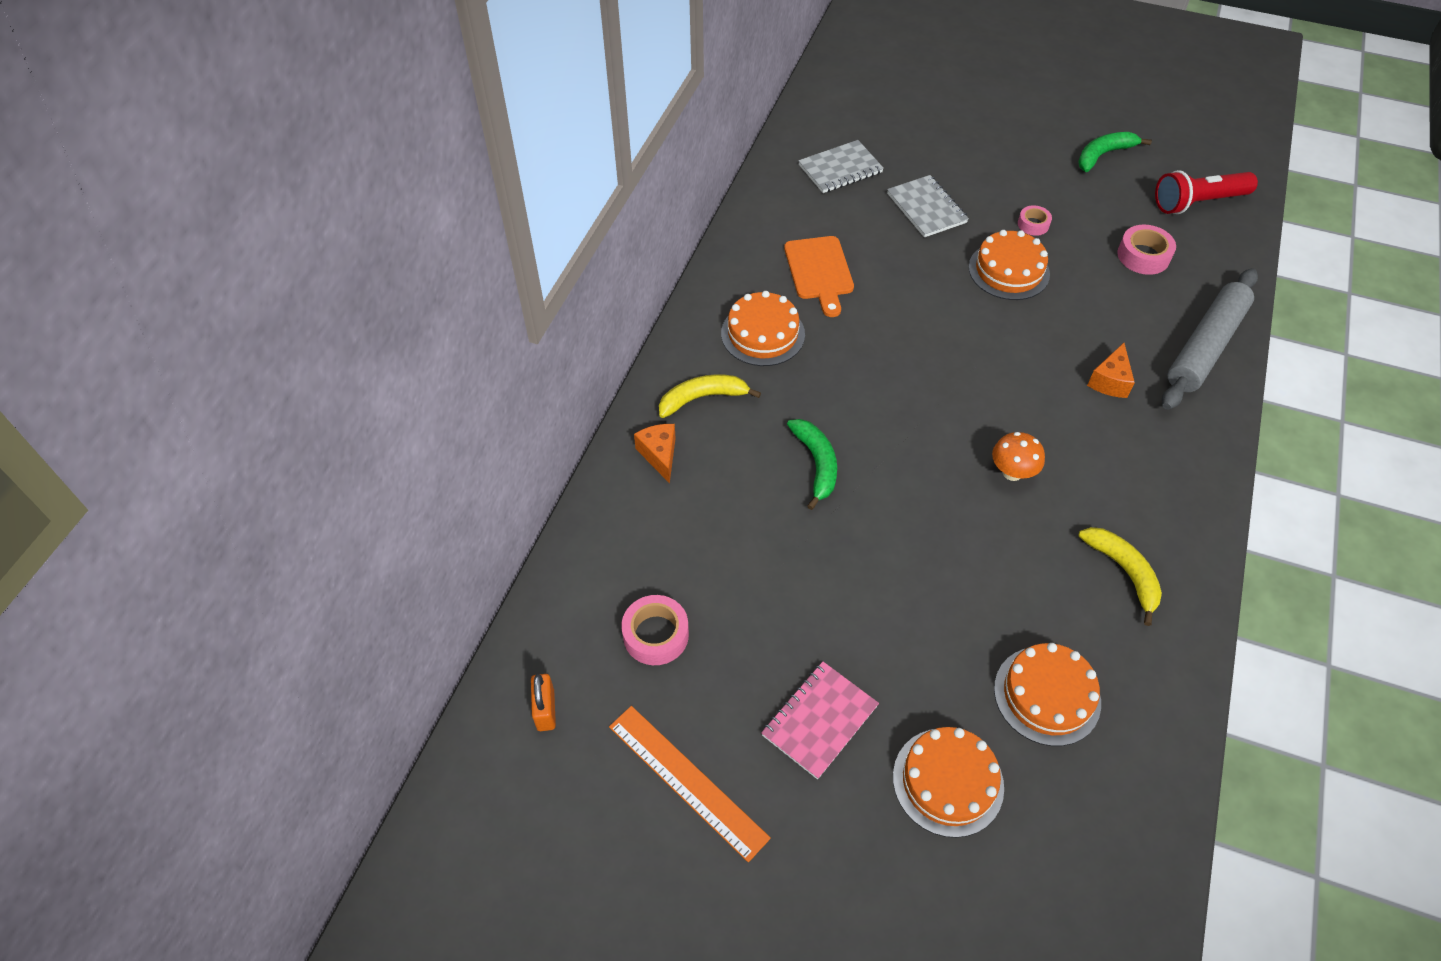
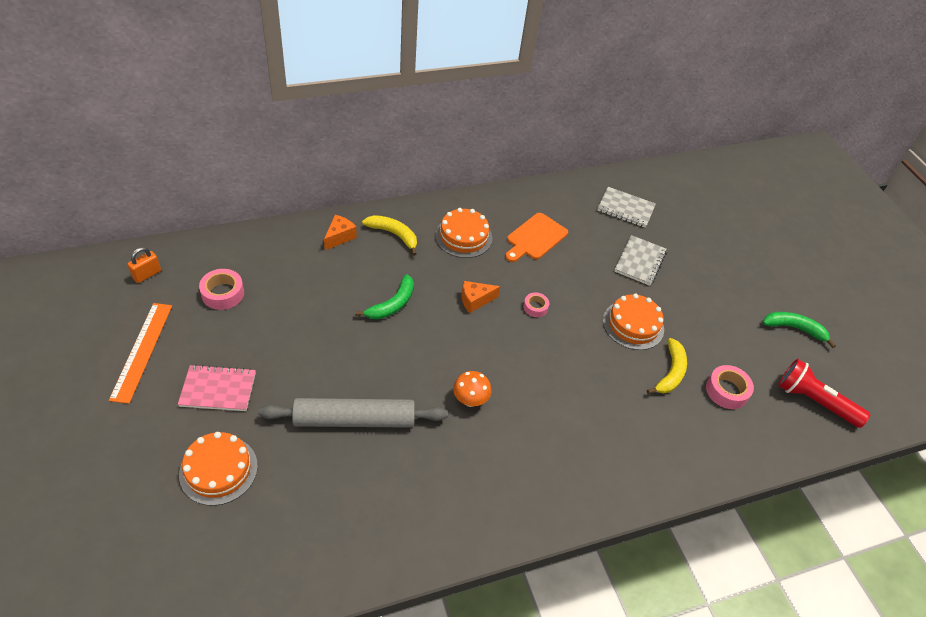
camera: 45 degrees right, 5 degrees down
(1033, 224) = (687, 319): pink tape -> pink tape (535, 307)
(1047, 695) = (315, 494): orange cake -> none
(1110, 381) = (595, 420): orange cheese -> orange cheese (475, 300)
(1124, 572) = (443, 496): yellow banana -> yellow banana (670, 372)
(1205, 346) = (682, 462): grey rolling pin -> grey rolling pin (355, 419)

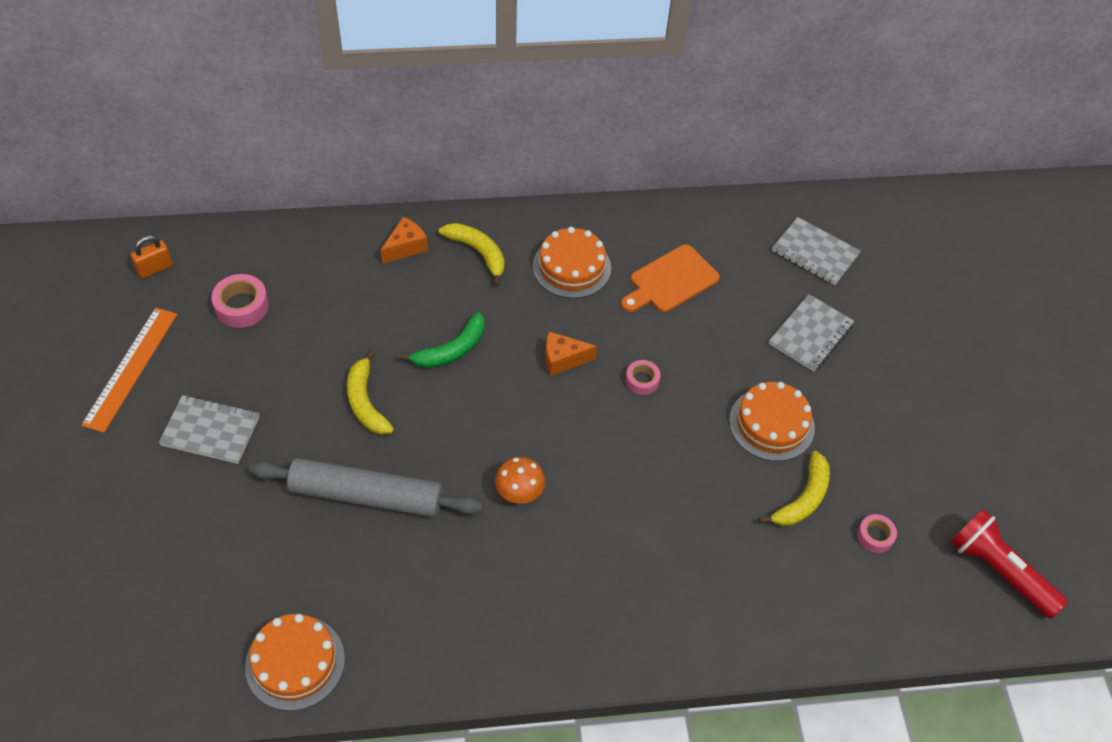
camera: 15 degrees right, 5 degrees up
(218, 389) = (210, 431): pink notebook -> grey notebook
(218, 470) = (190, 531): orange cake -> orange cake (295, 662)
(336, 350) = (365, 402): none -> yellow banana
(726, 391) = (875, 536): pink tape -> pink tape, size x0.62
(794, 328) = (1007, 463): green banana -> none

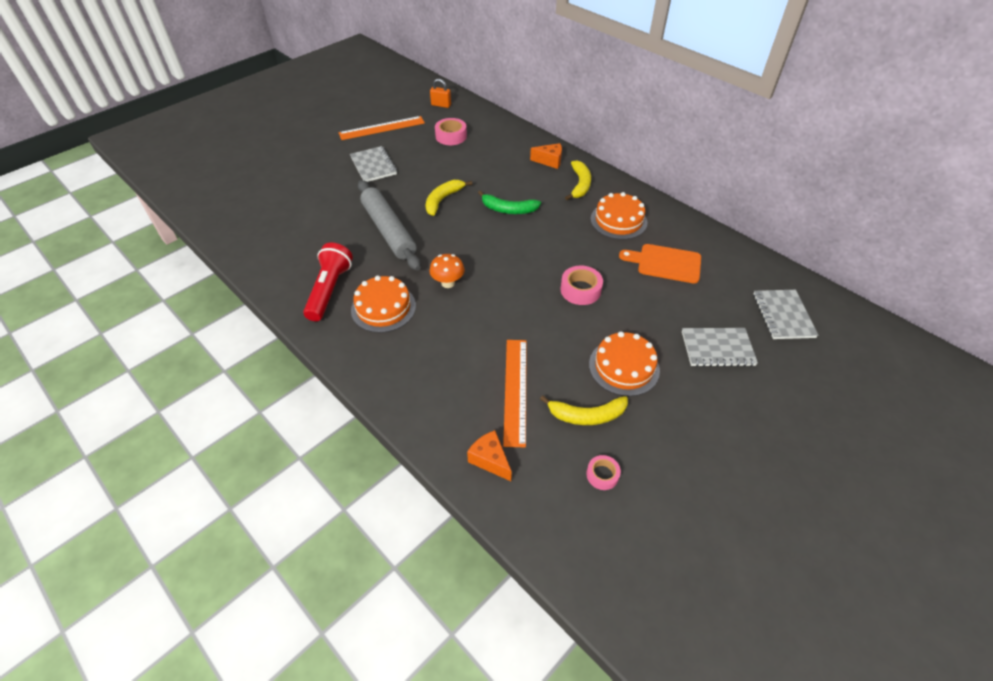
camera: 55 degrees right, 5 degrees down
(295, 662) = (271, 261): orange cake -> orange cake (383, 308)
(563, 359) = (553, 251): orange cheese -> orange cheese (490, 460)
(642, 380) = (580, 290): pink tape -> pink tape, size x1.61
(726, 536) = (515, 390): none -> orange ruler
(998, 571) = (660, 579): red flashlight -> red flashlight (329, 290)

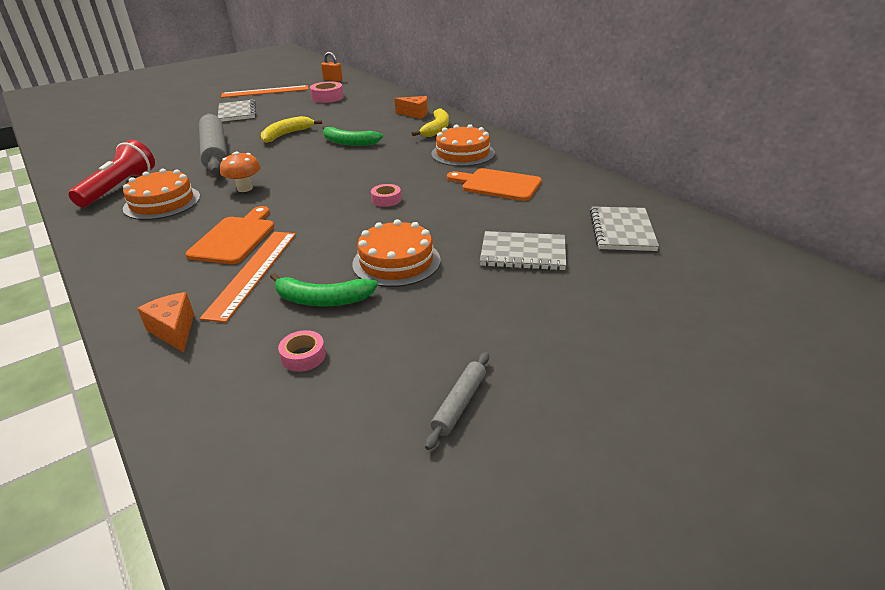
camera: 10 degrees right, 15 degrees down
(476, 350) = (234, 238): none -> orange cutting board
(580, 290) = (386, 200): pink tape -> pink tape, size x0.62
(587, 415) = (322, 300): yellow banana -> green banana
(730, 506) = (459, 404): none -> grey rolling pin

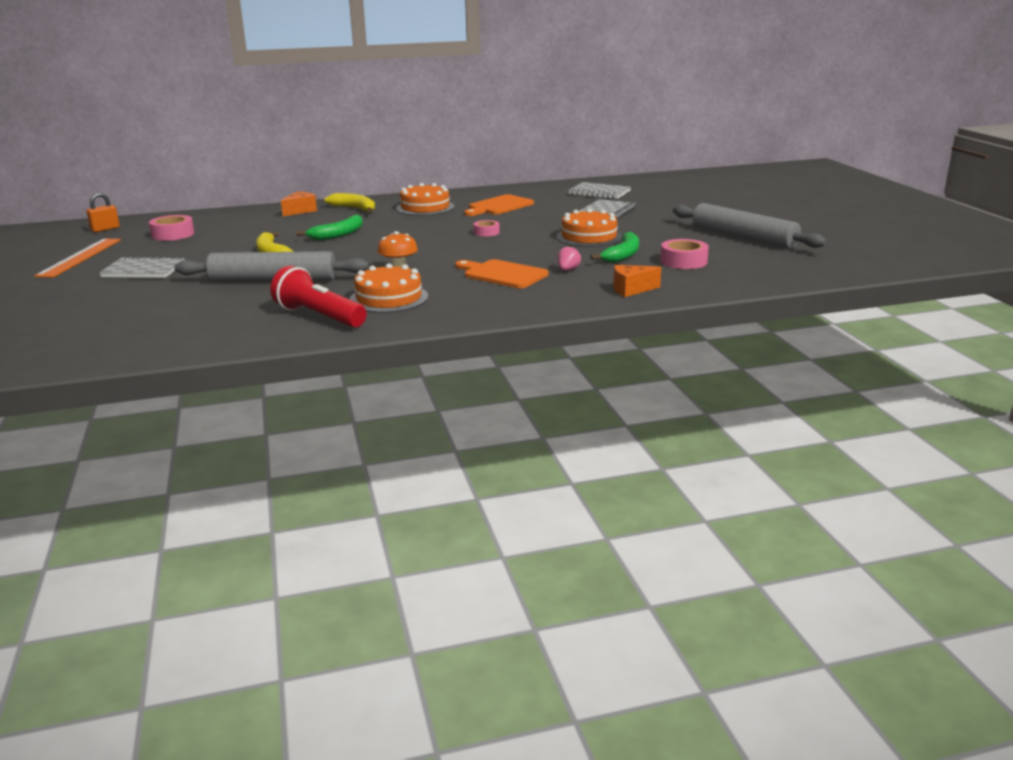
camera: 70 degrees left, 10 degrees down
(253, 272) = (568, 270): orange ruler -> pink strawberry
(303, 356) = (683, 261): pink tape -> pink tape, size x1.61
(459, 404) = (743, 237): grey rolling pin -> grey rolling pin, size x2.26

